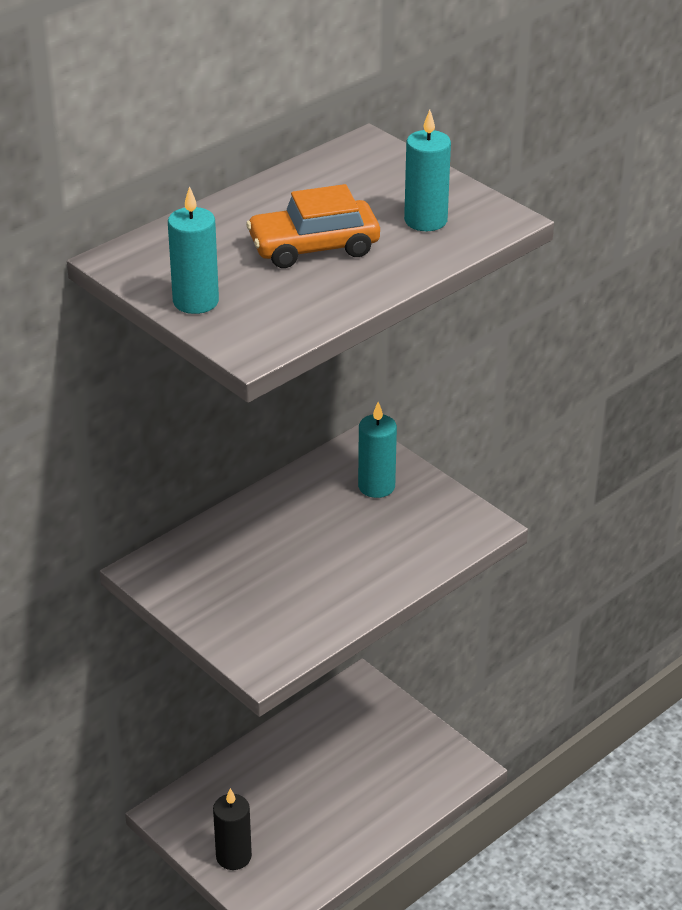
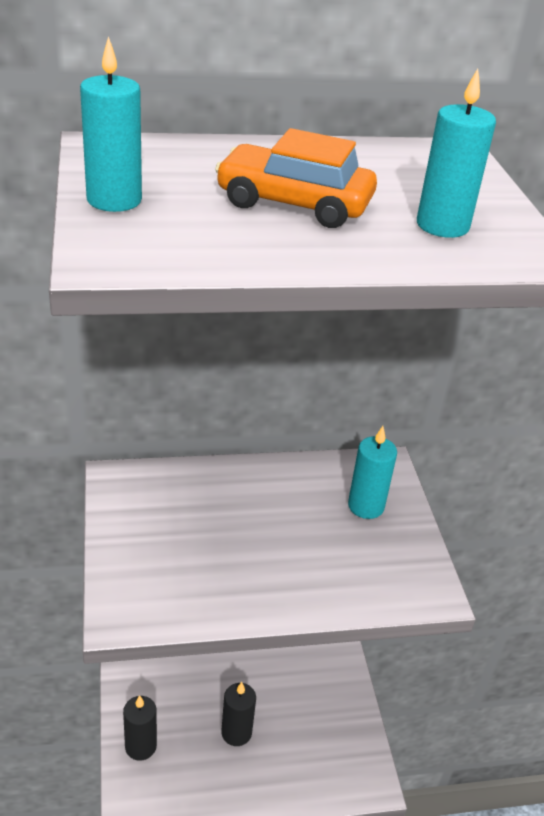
camera: 30 degrees right, 0 degrees up
(312, 796) = (236, 732): none -> black candle

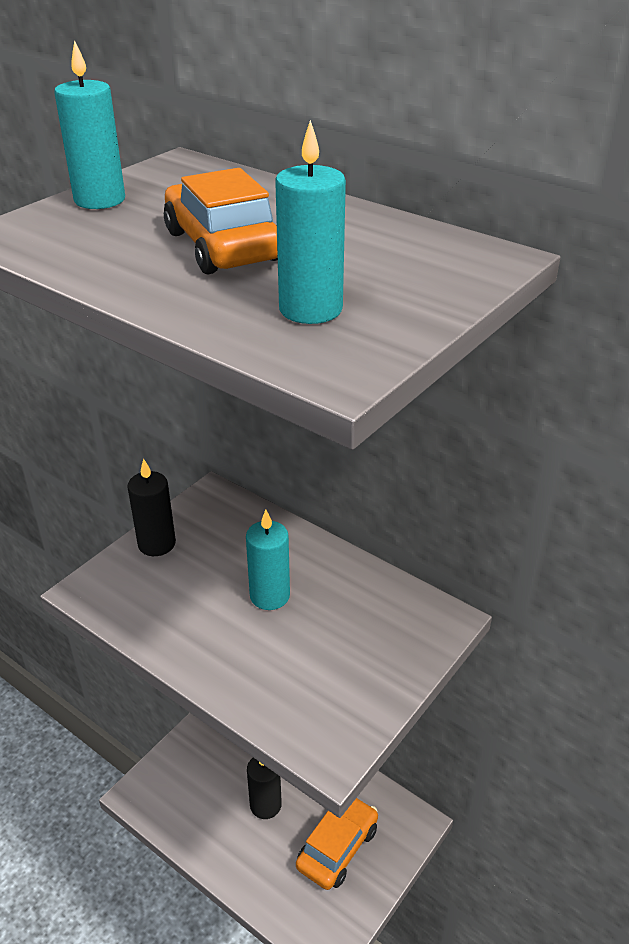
camera: 50 degrees right, 0 degrees up
(140, 746) = (191, 755): black candle -> black candle (156, 544)
(313, 718) = (337, 847): none -> orange car
(366, 506) = (375, 640): turquoise candle -> turquoise candle (269, 596)

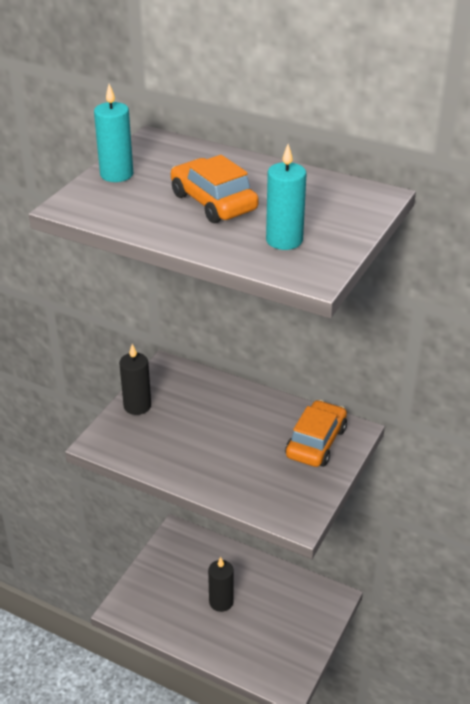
camera: 10 degrees left, 0 degrees up
(269, 596) = (230, 431): turquoise candle -> none
(337, 847) = (281, 622): orange car -> orange car (316, 442)

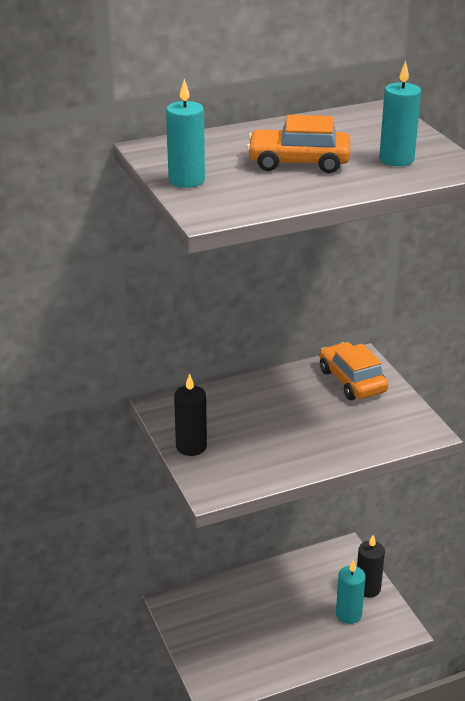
camera: 50 degrees left, 5 degrees down
(221, 602) = (278, 619): black candle -> black candle (368, 588)
(269, 641) = (348, 614): none -> turquoise candle

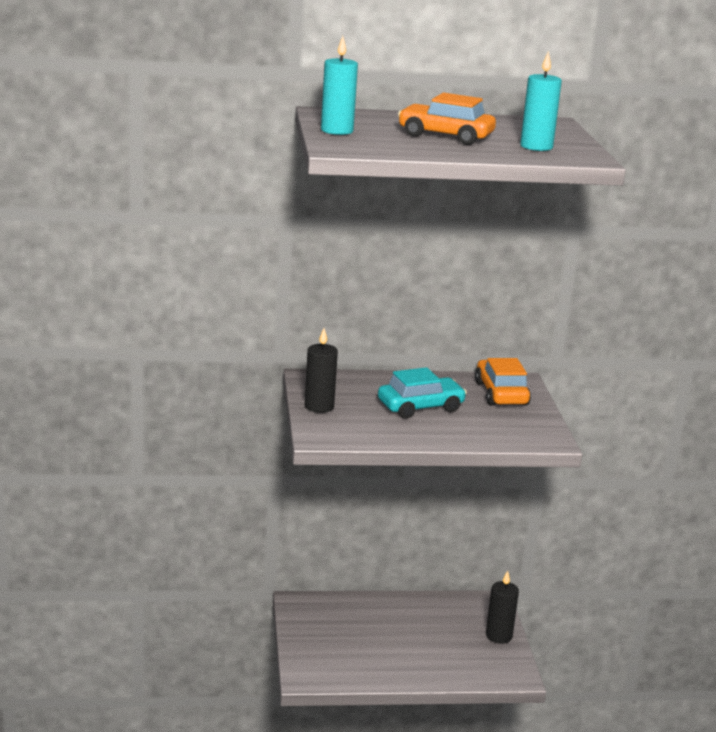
camera: 15 degrees right, 10 degrees down
(287, 419) = (420, 407): none -> turquoise car
(348, 614) = (468, 651): turquoise candle -> none

